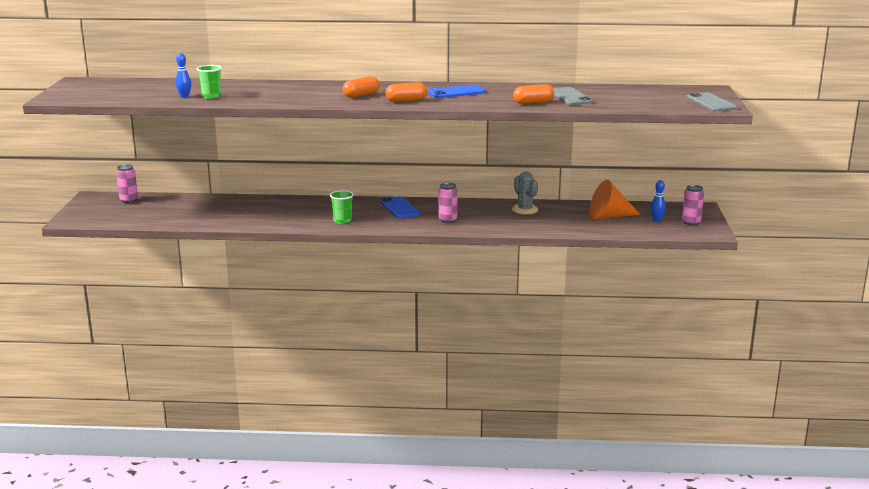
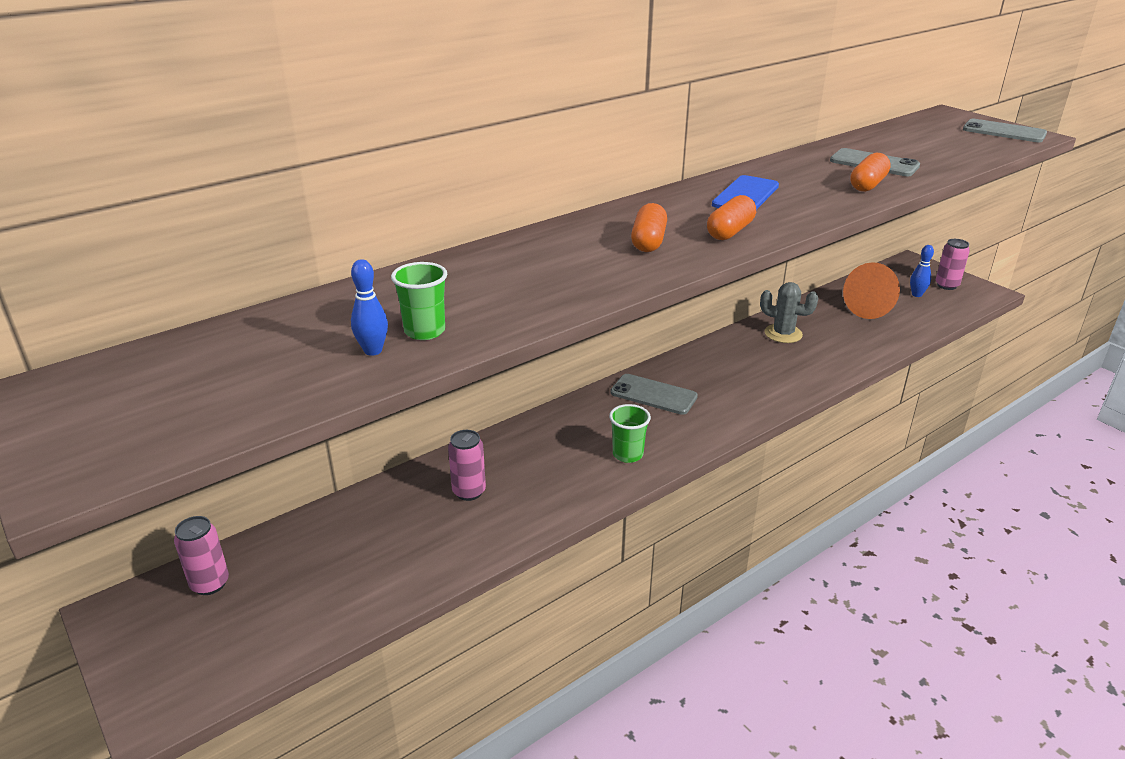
camera: 40 degrees left, 10 degrees up
(400, 208) = (653, 395): blue phone -> grey phone
(447, 220) = (743, 390): pink can -> pink can (469, 492)

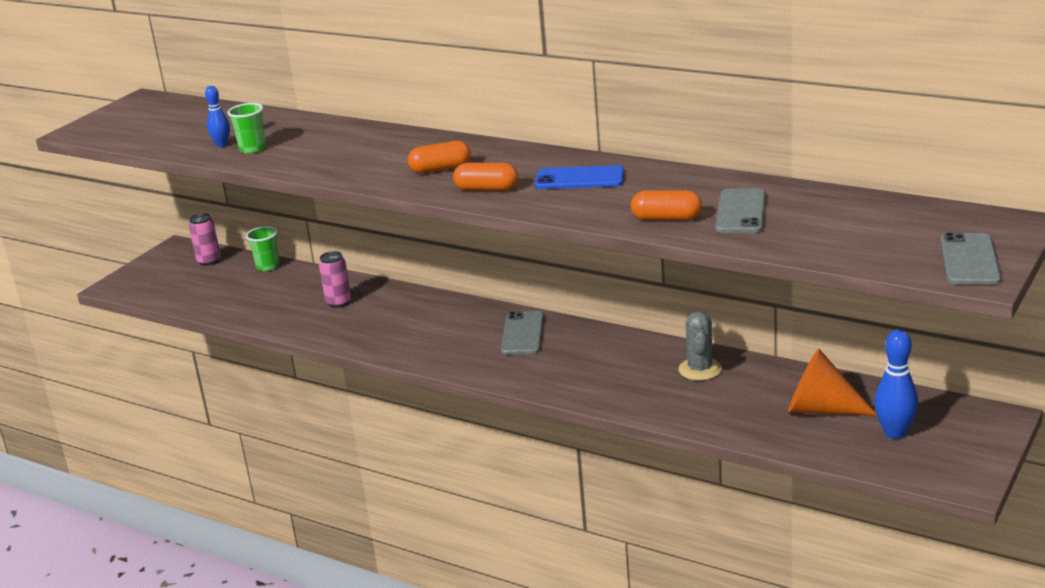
camera: 70 degrees right, 5 degrees down
(627, 454) = (424, 345): green cup -> green cup (268, 266)
(916, 295) = (894, 433): blue bowling pin -> blue bowling pin, size x1.60
(946, 285) = (950, 450): pink can -> none

